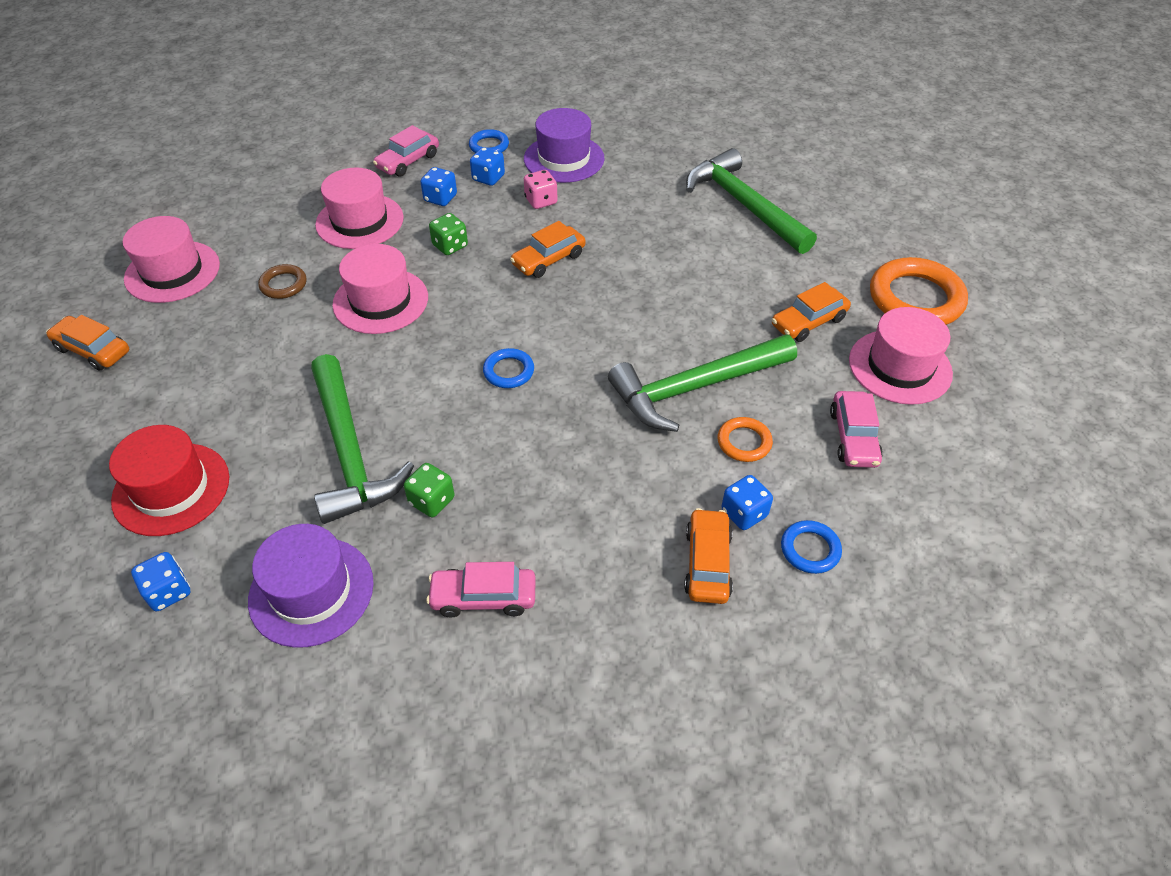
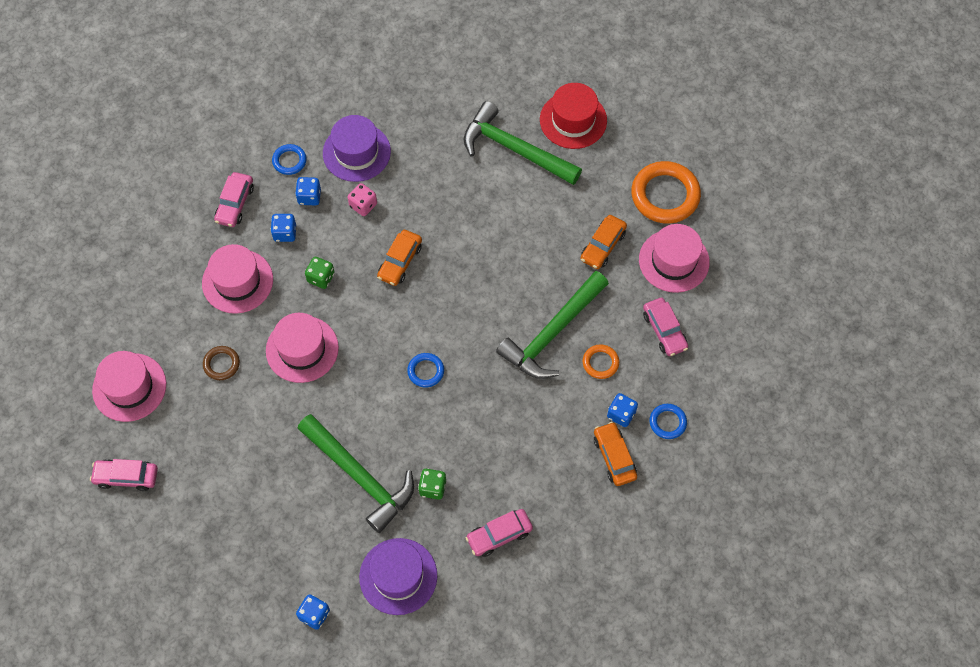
camera: 25 degrees left, 15 degrees up
(93, 350) = (126, 477): orange car -> pink car
(171, 489) = (264, 552): red hat -> red hat (573, 120)

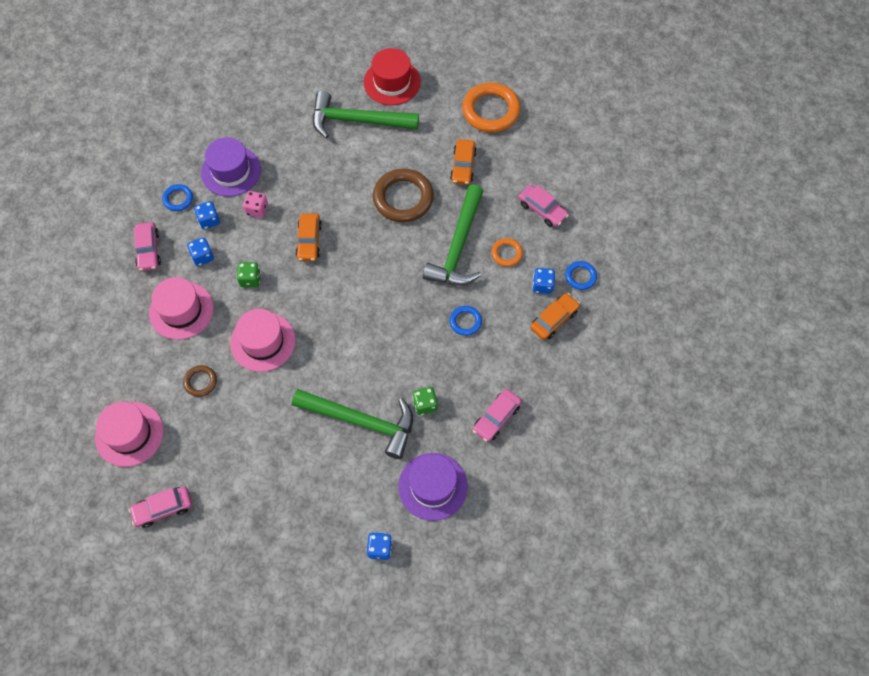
camera: 25 degrees left, 0 degrees up
(426, 371) = (373, 317): blue ring -> blue ring (465, 321)
(520, 255) = (403, 198): none -> brown ring
(614, 457) = (554, 319): orange car -> orange car turned 90 degrees clockwise
(674, 261) = (522, 156): pink hat -> none

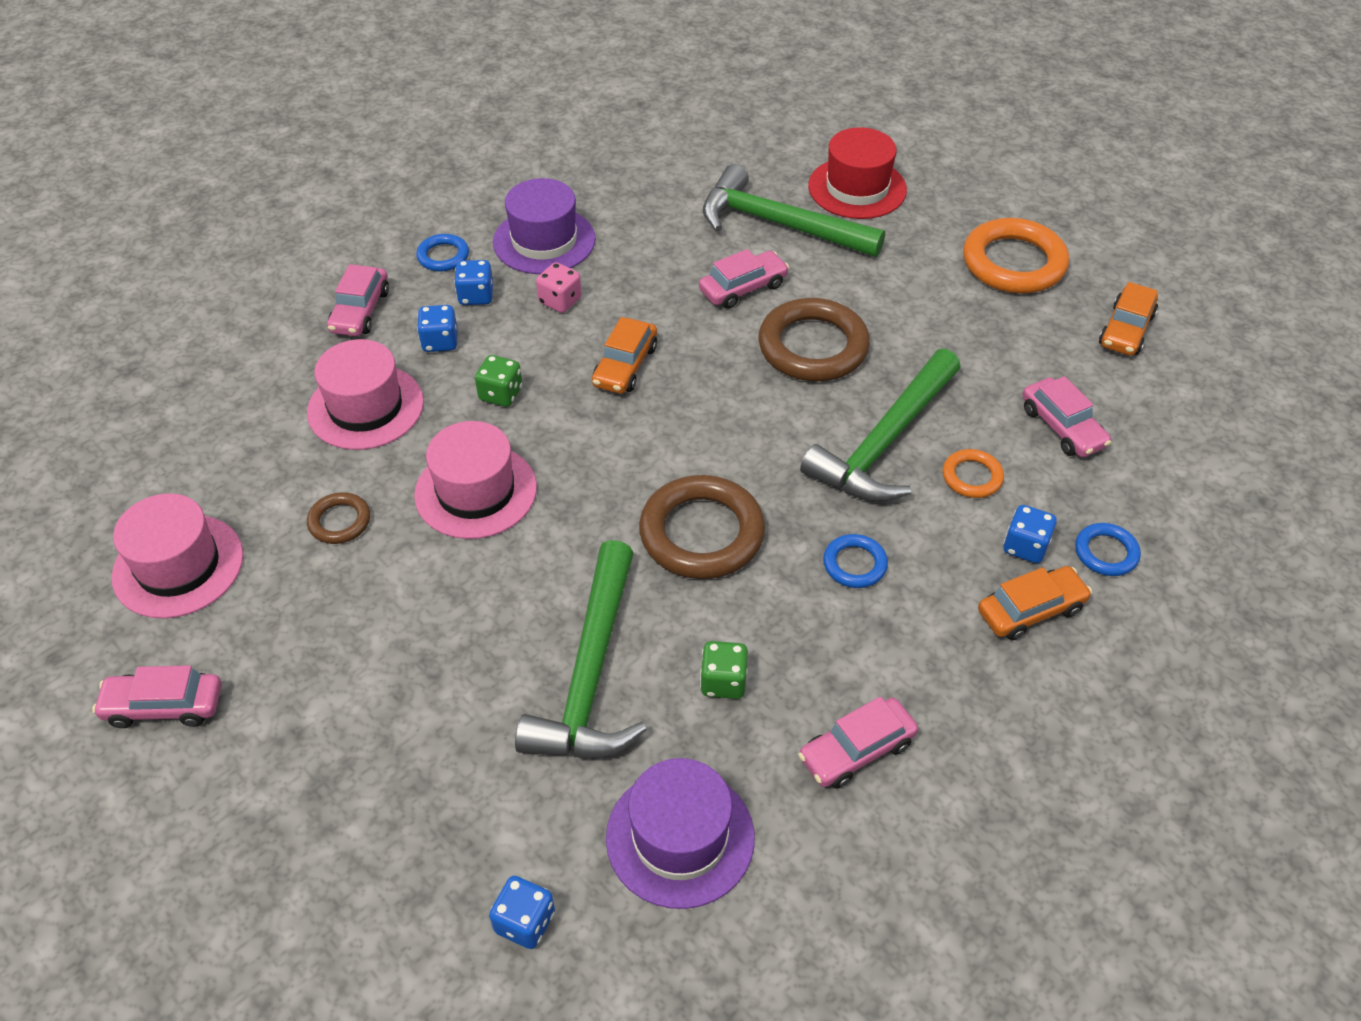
camera: 20 degrees right, 15 degrees down
(353, 171) = (743, 288): none -> pink car
(361, 421) = (591, 673): green hammer -> green hammer turned 60 degrees clockwise
(386, 328) = (701, 533): none -> brown ring
(463, 166) = (937, 327): orange car -> orange car (1126, 330)

